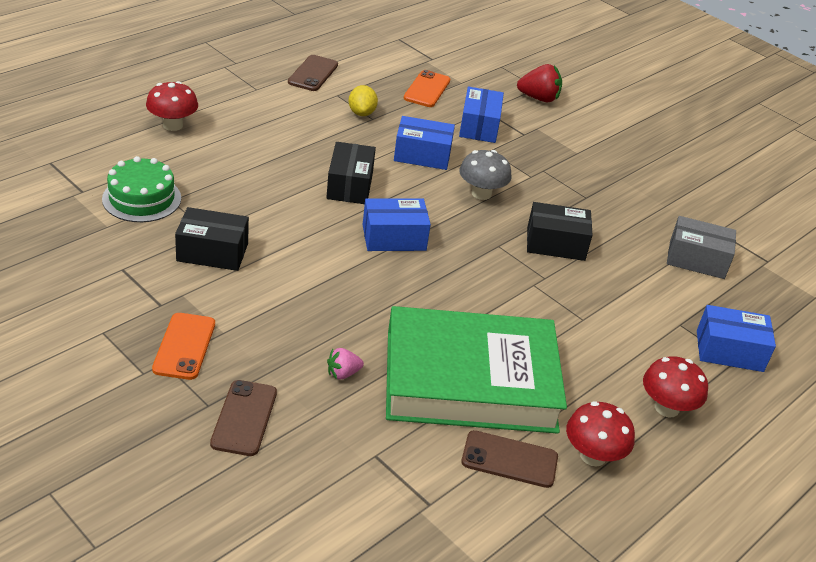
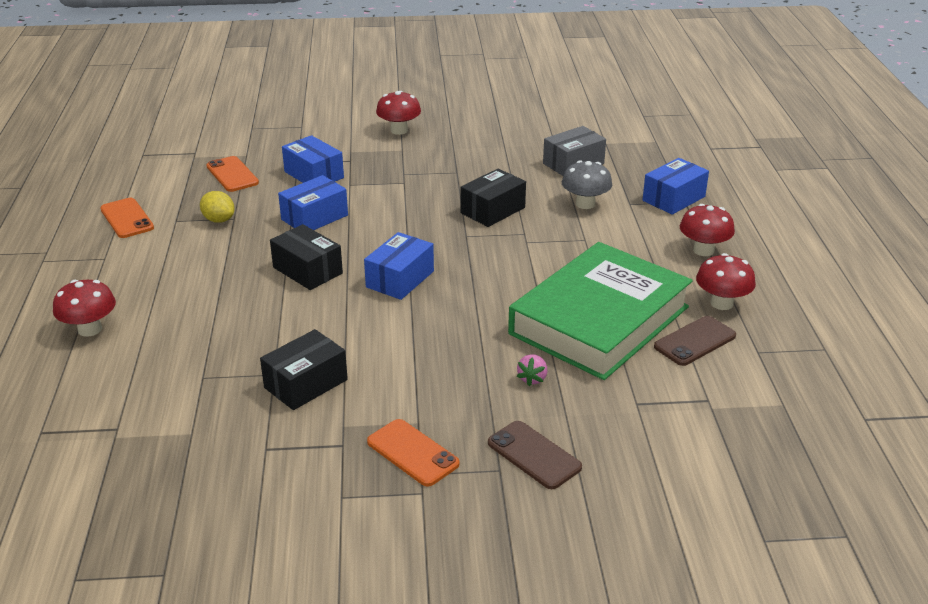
camera: 45 degrees left, 5 degrees down
(141, 198) = (177, 394): green cake -> none
(313, 73) = (127, 218): brown phone -> orange phone
(481, 193) = (396, 213): grey mushroom -> grey mushroom (585, 204)
(538, 98) = (315, 133): red strawberry -> none
(604, 137) = (399, 130): none -> red mushroom

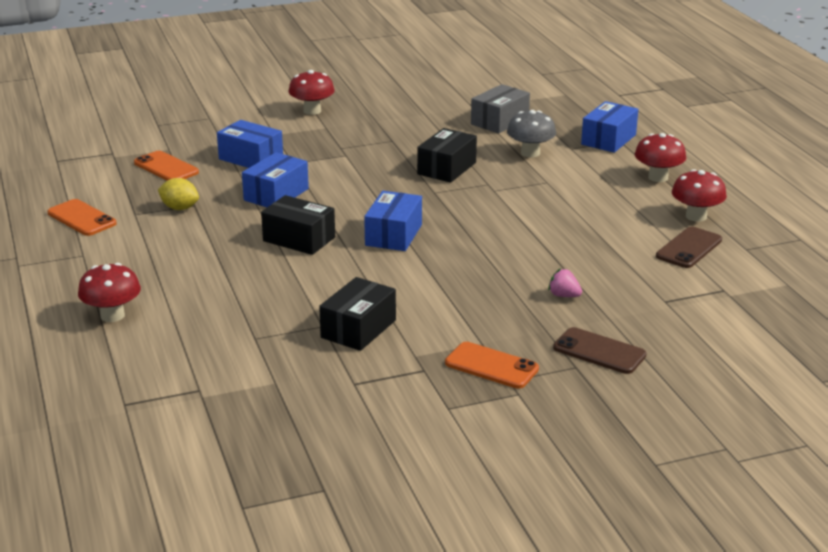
camera: 15 degrees left, 5 degrees down
(532, 378) = (564, 295): pink strawberry -> pink strawberry turned 120 degrees clockwise
(599, 320) = (597, 243): green book -> none

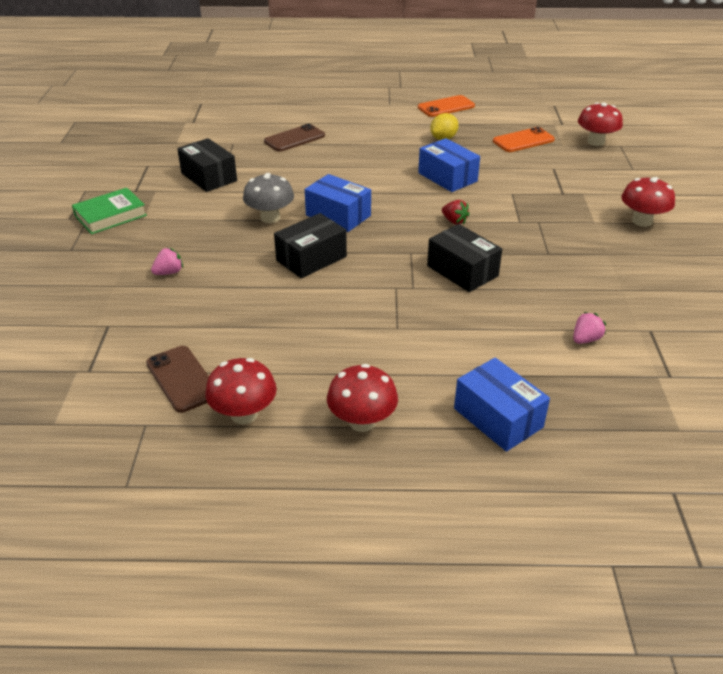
camera: 110 degrees right, 10 degrees up
(112, 315) = (301, 107): red mushroom -> red mushroom (596, 142)
(251, 158) = (528, 176): blue box -> none
(299, 239) = (360, 175): black box -> black box (311, 258)
(365, 181) = (454, 221): none -> red strawberry
(491, 366) = (110, 215): orange phone -> green book
(500, 121) = (585, 339): grey box -> pink strawberry
(530, 153) = (479, 337): grey mushroom -> grey mushroom (270, 217)
(599, 351) = (76, 265): brown phone -> brown phone (294, 139)

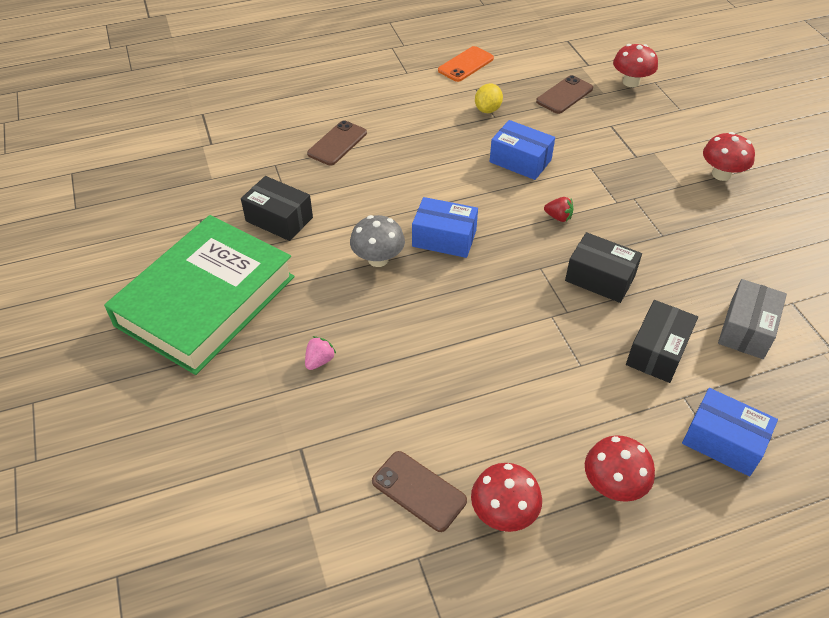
camera: 20 degrees left, 10 degrees up
(110, 215) = (206, 300): green book -> green book, size x2.25
(311, 258) = (451, 302): black box -> black box (657, 351)
(523, 140) = (564, 95): orange phone -> brown phone
(585, 339) = (746, 329): pink strawberry -> grey box

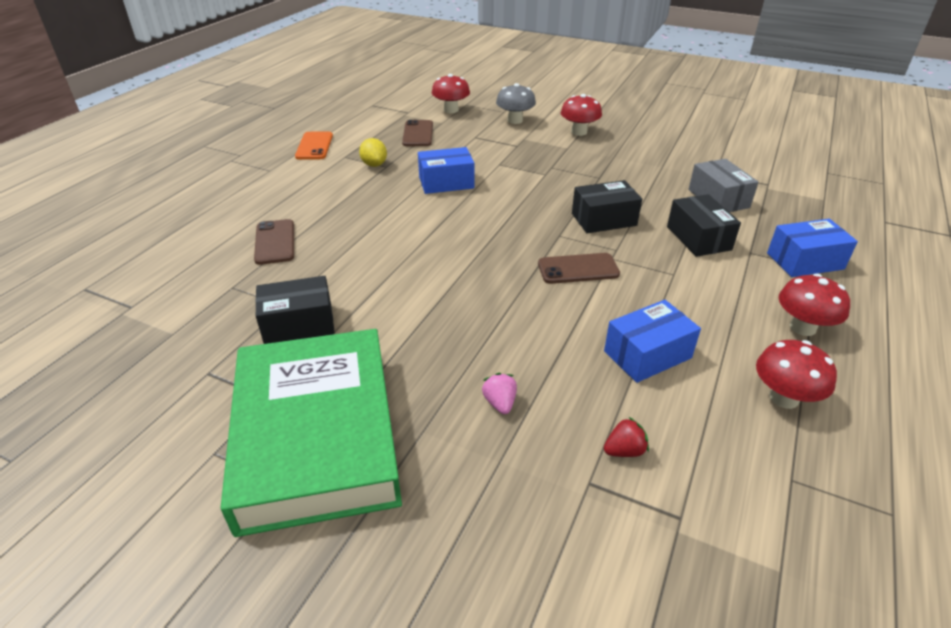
camera: 45 degrees left, 10 degrees down
(378, 259) = (435, 299): grey mushroom -> grey mushroom (515, 120)
(419, 491) = (717, 432): brown phone -> brown phone (578, 269)
(444, 238) = (465, 256): blue box -> blue box (647, 354)
(558, 217) = (523, 201): red strawberry -> red strawberry (624, 451)

